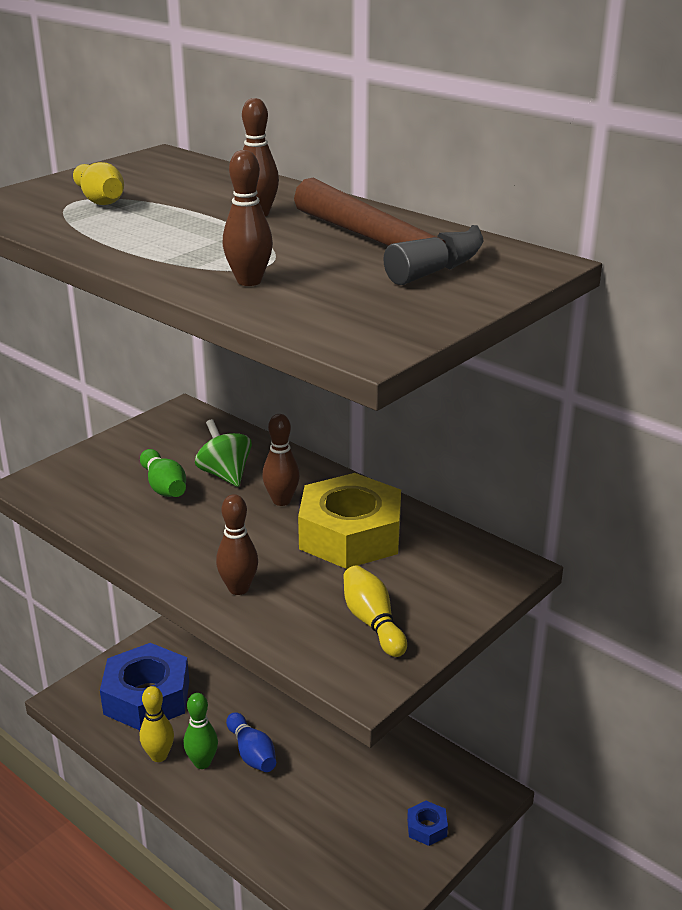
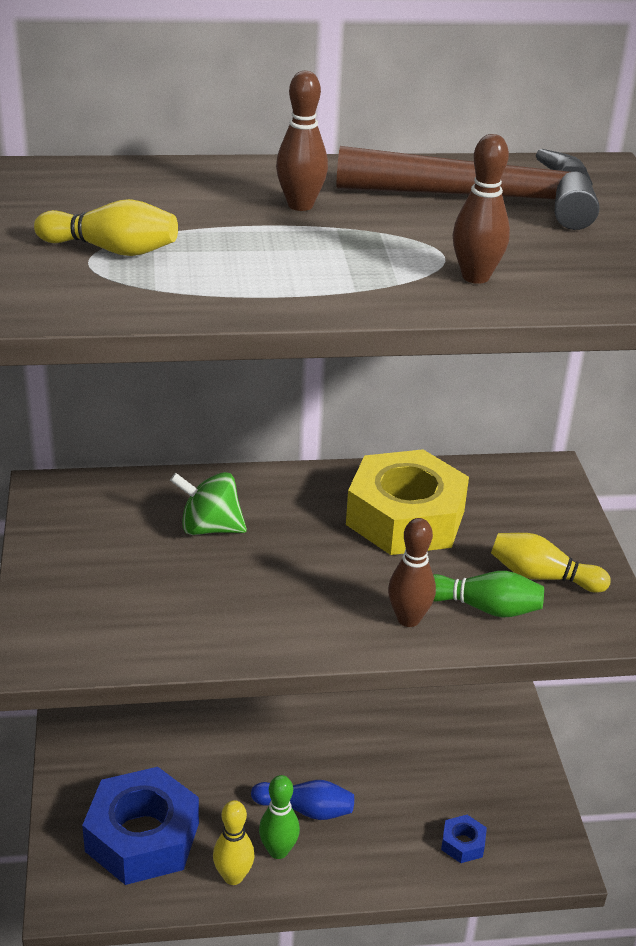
camera: 50 degrees left, 5 degrees up
(164, 486) = (176, 573): green bowling pin -> green bowling pin (484, 608)
(281, 501) = (301, 522): brown bowling pin -> none
(427, 828) = (506, 759): blue nut -> blue nut (463, 844)

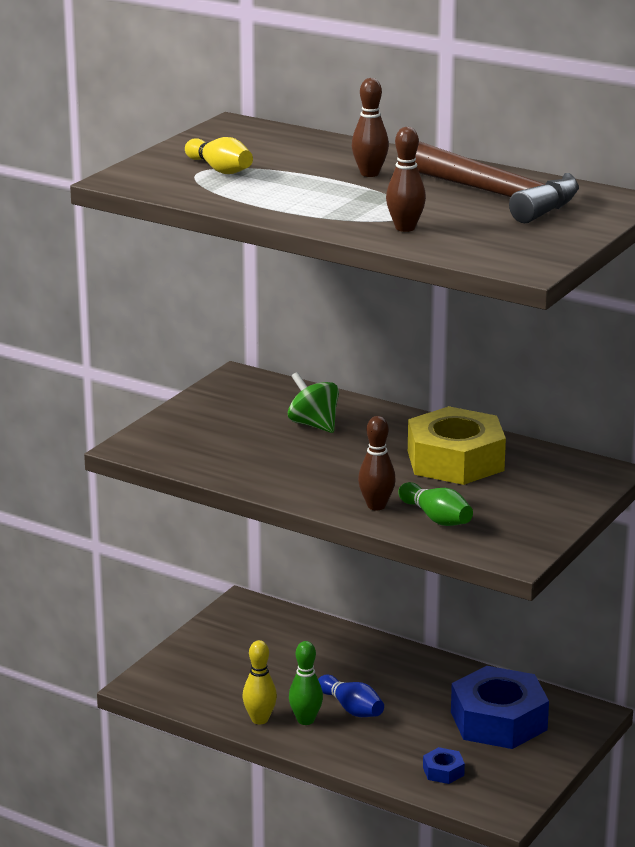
camera: 40 degrees right, 10 degrees down
(142, 837) = (223, 677): blue nut -> blue nut (498, 721)
(542, 577) = (504, 518): yellow bowling pin -> none

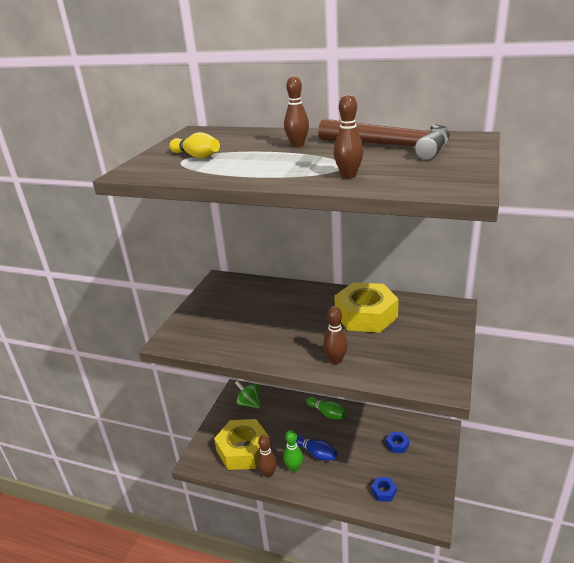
camera: 10 degrees left, 5 degrees up
(227, 684) = (243, 450): none -> yellow nut
(259, 719) = (268, 473): yellow bowling pin -> brown bowling pin
(313, 425) = (273, 304): green spinning top -> green spinning top (249, 403)
(436, 518) = (377, 363): green bowling pin -> green bowling pin (327, 413)
(498, 721) = (397, 445): blue nut -> blue nut, size x0.42

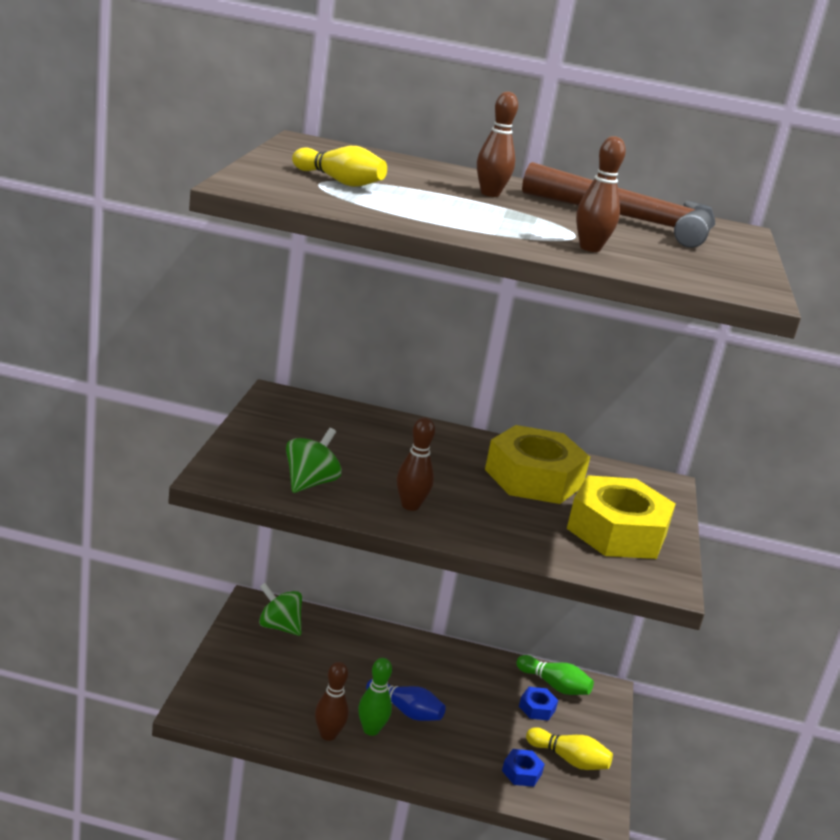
camera: 15 degrees left, 5 degrees down
(222, 338) = (310, 483): none -> green spinning top
(243, 450) = (279, 697): yellow nut -> yellow nut (616, 531)
(327, 413) = (417, 653): green bowling pin -> green bowling pin (554, 685)
(335, 360) = (501, 533): brown bowling pin -> brown bowling pin (410, 506)
(415, 480) = (569, 759): none -> yellow bowling pin

